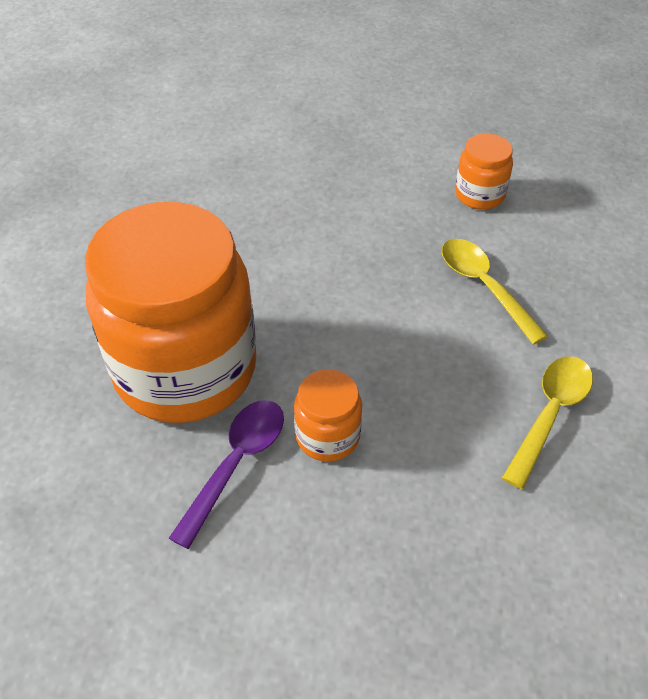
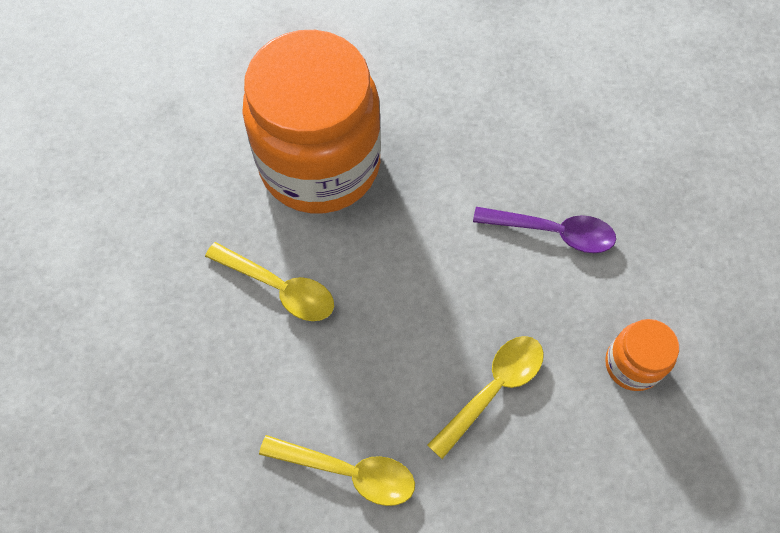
camera: 75 degrees right, 15 degrees up
(236, 463) = (238, 228): purple spoon -> purple spoon (553, 232)
(327, 436) = (280, 288): orange jar -> yellow spoon

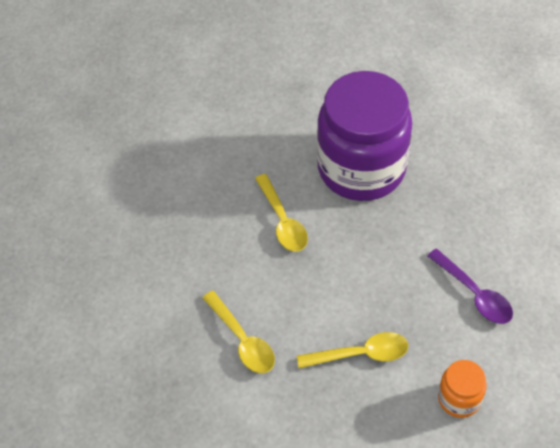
camera: 40 degrees right, 10 degrees down
(320, 164) = (361, 168): orange jar -> purple jar

